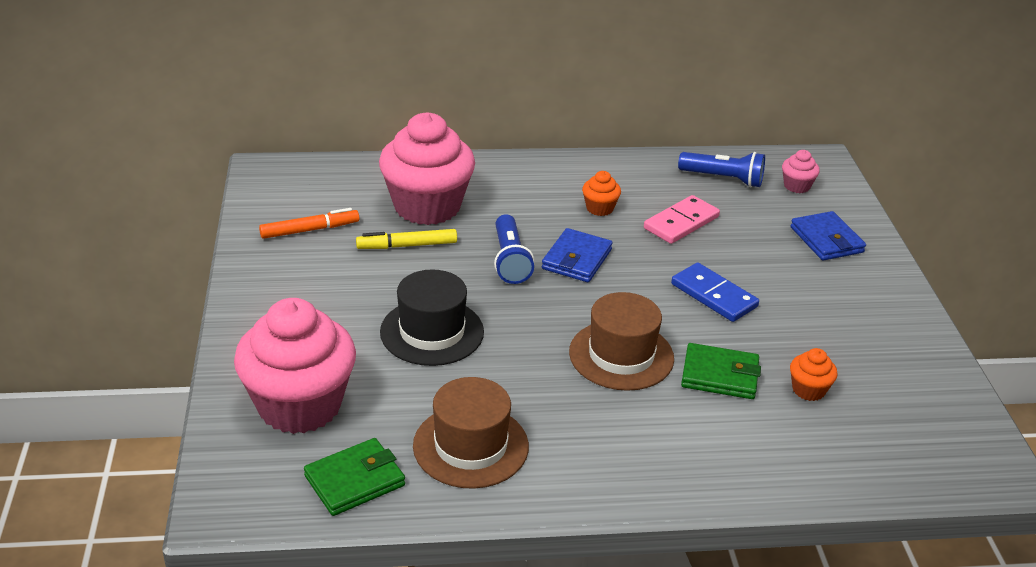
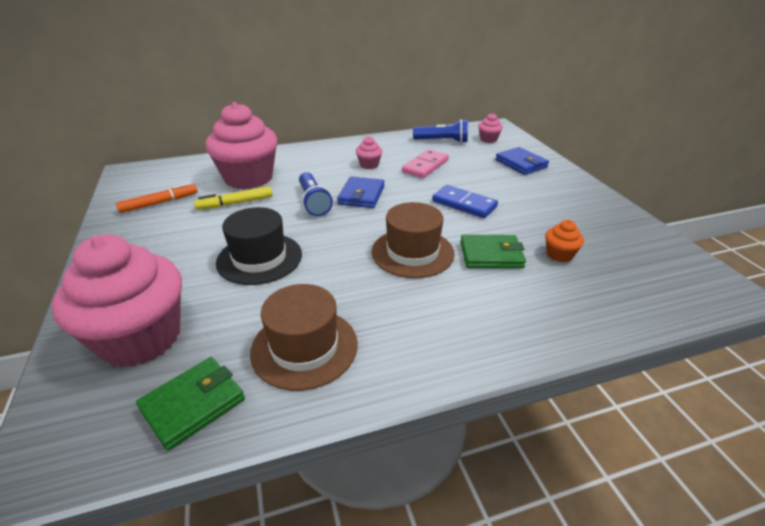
camera: 10 degrees left, 0 degrees up
(599, 208) = (369, 165): orange cupcake -> pink cupcake

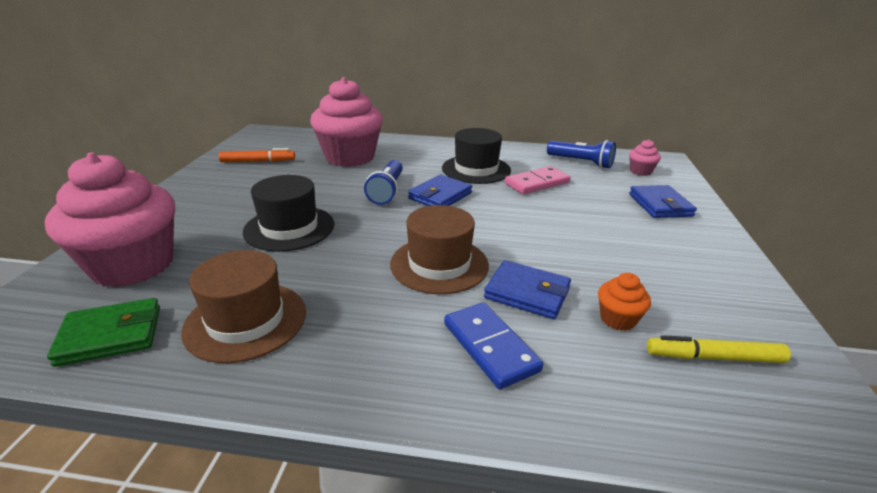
camera: 25 degrees right, 5 degrees down
(235, 203) = (317, 176): yellow marker -> yellow marker (714, 357)
(369, 165) = (476, 169): pink cupcake -> black hat
(464, 204) = (545, 231): blue domino -> blue domino (490, 347)
(491, 255) = (527, 293): green wallet -> blue wallet

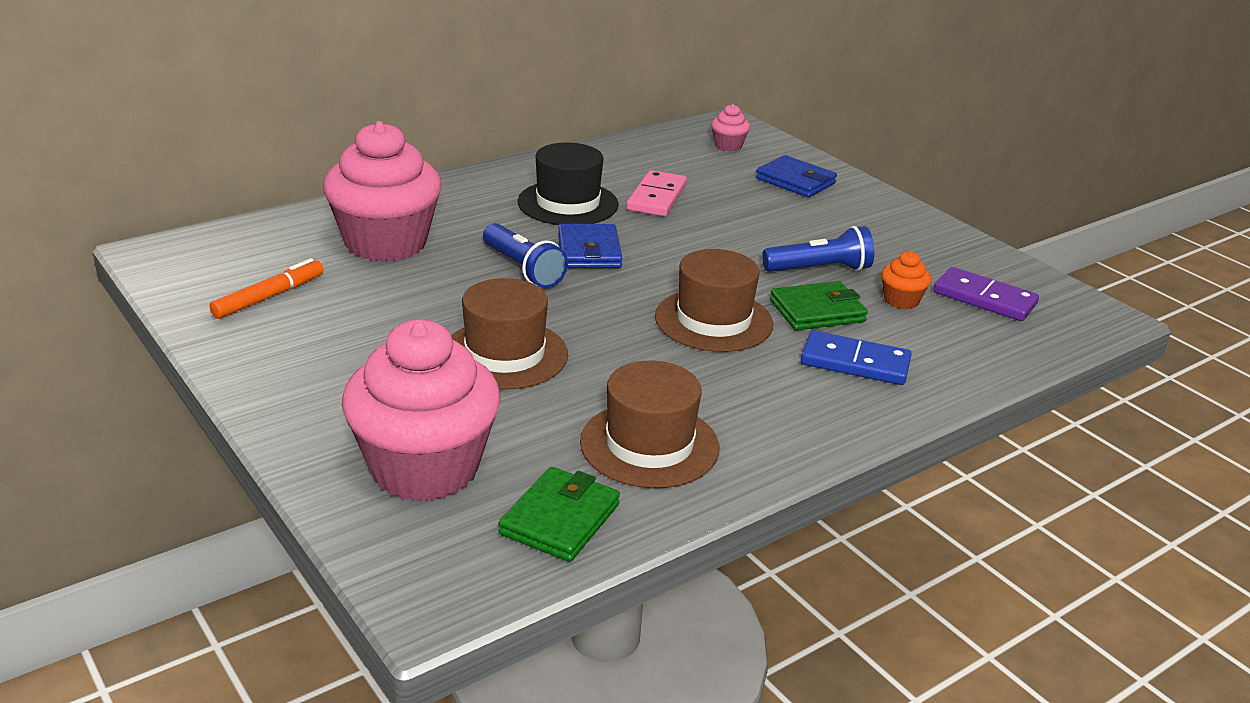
camera: 45 degrees left, 0 degrees up
(289, 228) = (505, 354): black hat -> brown hat
(527, 293) = (817, 311): blue wallet -> green wallet
(581, 162) = (658, 154): blue flashlight -> blue flashlight (820, 269)
(714, 357) = (984, 298): yellow marker -> purple domino

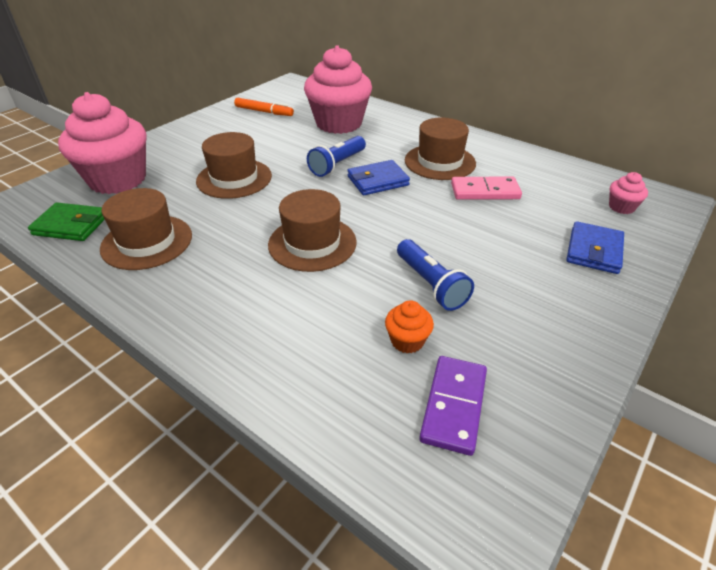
camera: 75 degrees right, 10 degrees up
(568, 203) = (440, 162): black hat -> brown hat
(817, 311) = (356, 291): green wallet -> none
(855, 363) = (281, 321): blue domino -> none

